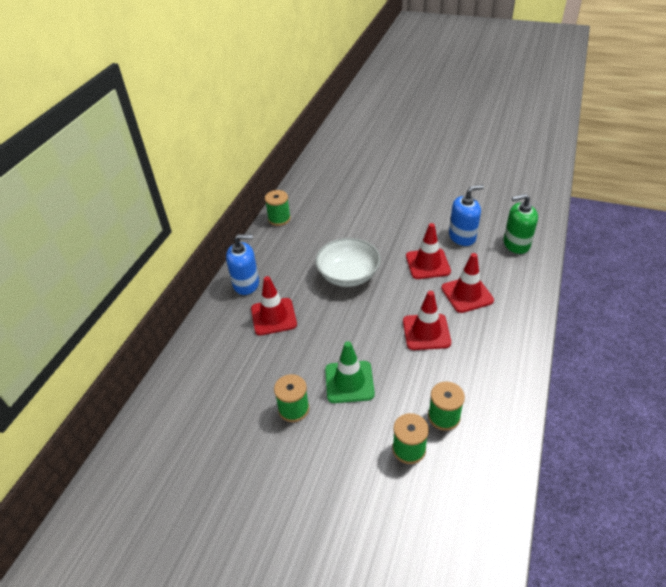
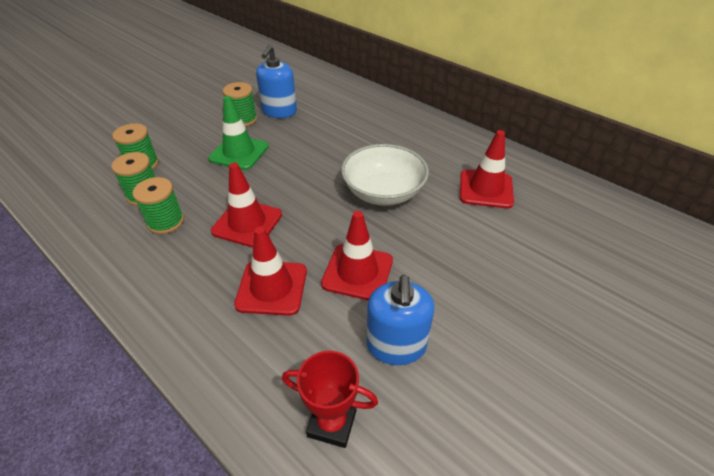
camera: 110 degrees right, 0 degrees up
(246, 284) = (414, 123): blue soap dispenser -> blue soap dispenser (279, 111)
(273, 316) = (355, 130): red traffic cone -> red traffic cone (486, 189)
(279, 219) = (525, 166): green spool -> green spool (166, 222)
(516, 244) = (332, 423): green soap dispenser -> red trophy

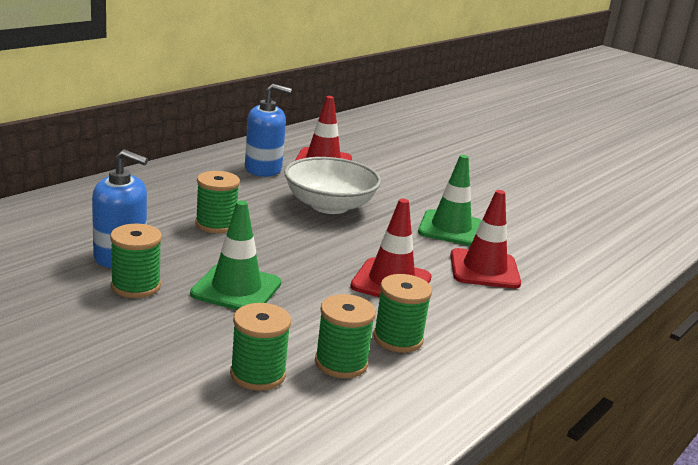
camera: 95 degrees left, 20 degrees down
(331, 140) = (216, 224): none -> green spool
(332, 423) = (601, 250): red trophy -> none
(357, 272) = (451, 229): red traffic cone -> green traffic cone
(396, 345) = (524, 221): blue soap dispenser -> blue soap dispenser (263, 169)

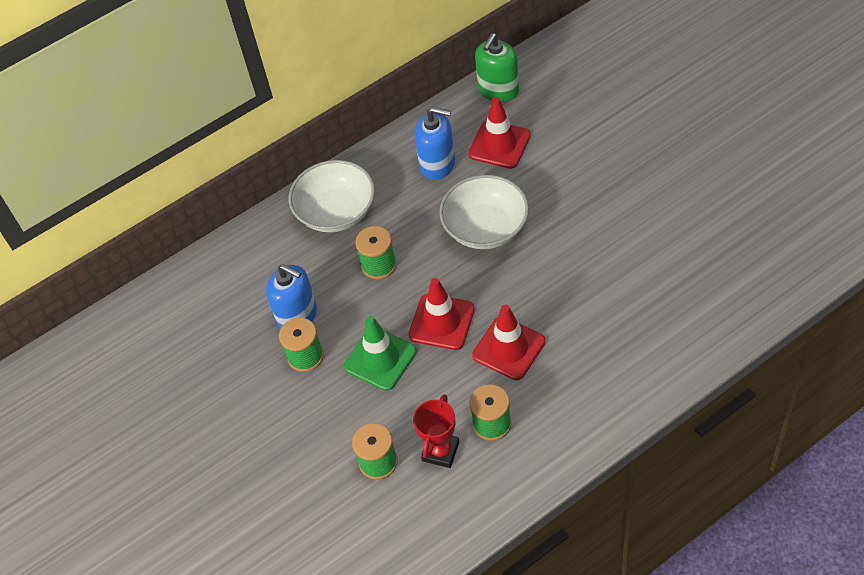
camera: 25 degrees right, 30 degrees up
(157, 191) = (336, 212): none -> white bowl
(309, 136) = (498, 90): none -> green soap dispenser
(341, 363) = (440, 451): green spool -> red trophy
(451, 229) = (591, 262): green traffic cone -> none
(484, 269) = (599, 328): red traffic cone -> red traffic cone (441, 322)

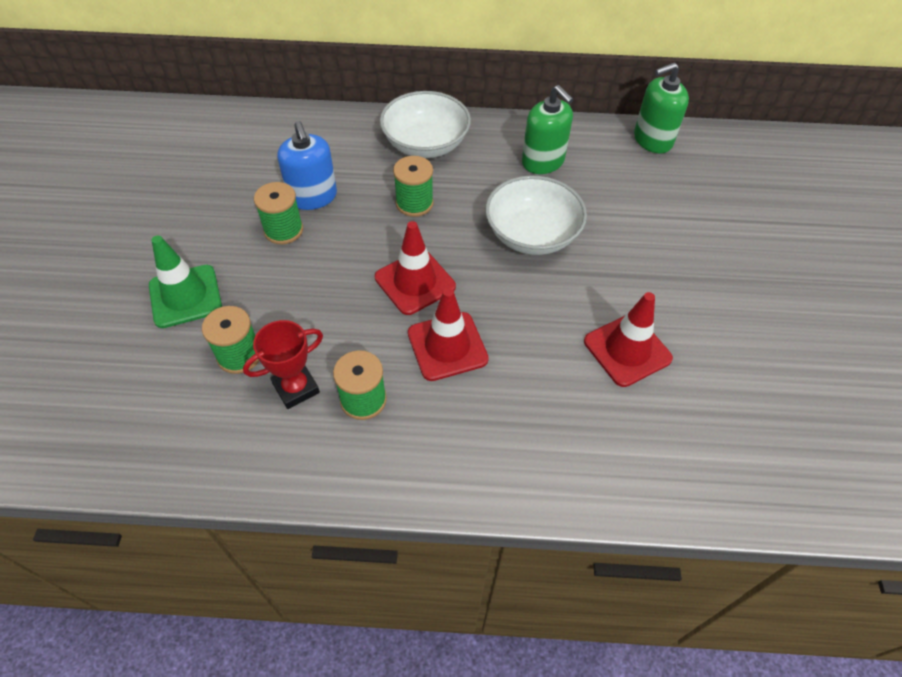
camera: 30 degrees right, 0 degrees up
(380, 359) = (335, 274): green traffic cone -> green traffic cone (185, 296)
(437, 164) = (543, 161): blue soap dispenser -> green soap dispenser
(499, 144) = (611, 180): red traffic cone -> red traffic cone (627, 350)

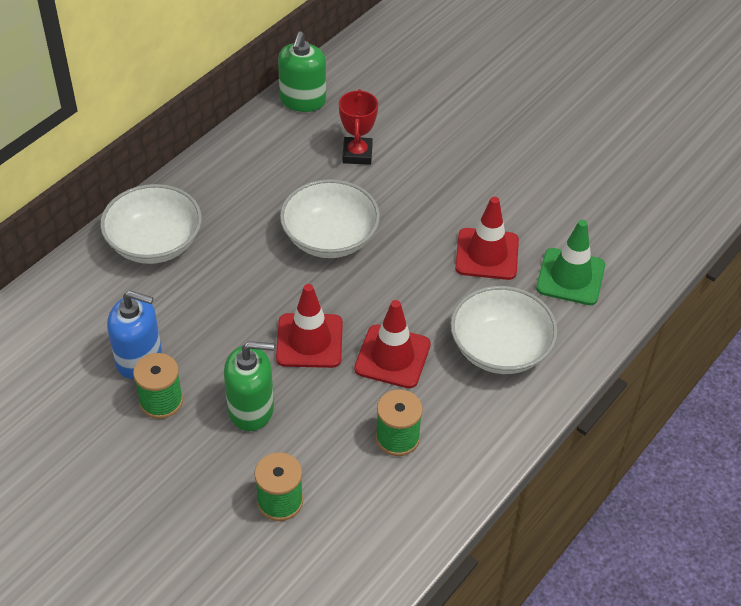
camera: 55 degrees left, 5 degrees down
(185, 296) = (174, 513): green traffic cone -> green traffic cone (570, 277)
(296, 388) = (348, 477): red trophy -> red trophy (357, 154)
(414, 203) = (220, 292): green spool -> none
(528, 423) = (500, 349): none -> white bowl
(543, 161) = (257, 180): green soap dispenser -> green soap dispenser (251, 409)

